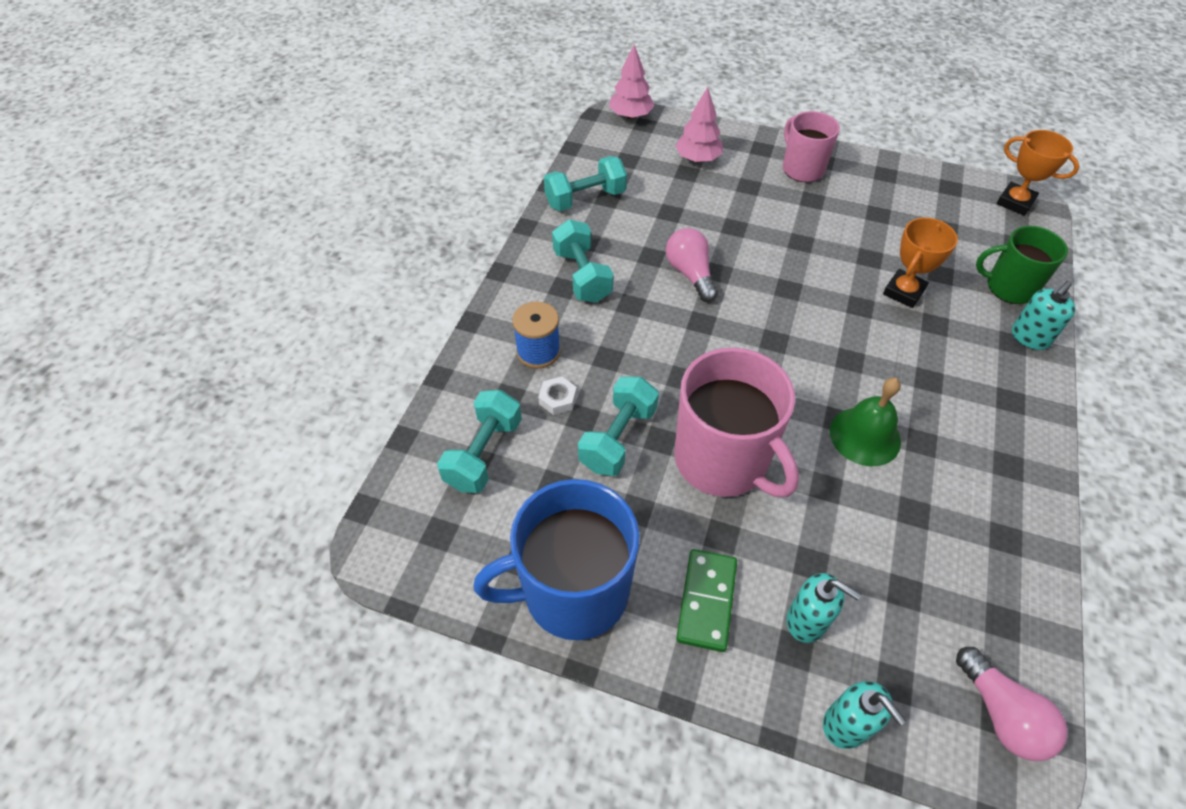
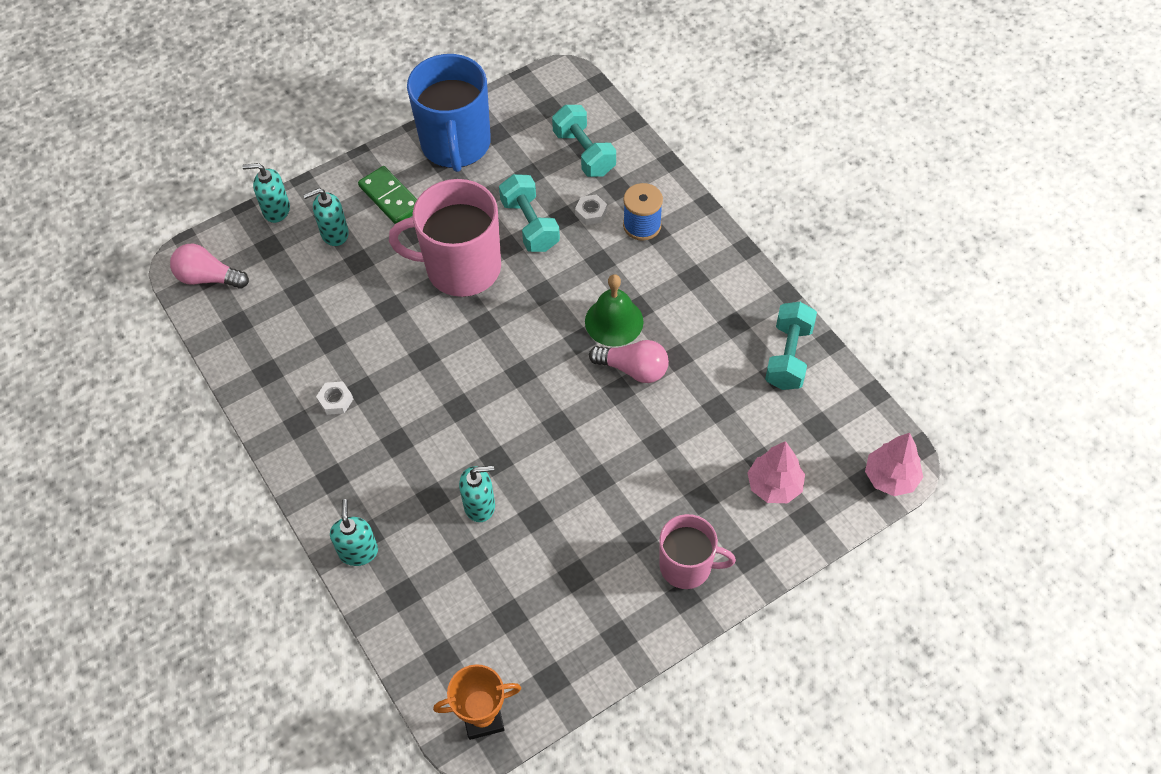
camera: 130 degrees right, 5 degrees up
(573, 591) = (456, 144): blue mug -> blue mug turned 150 degrees clockwise
(582, 276) = (695, 296): turquoise dumbbell -> none
(865, 436) = (399, 360): green bell -> green bell (614, 321)
(903, 292) = (480, 505): orange trophy -> turquoise soap dispenser
(956, 454) = (335, 400): none -> white nut
(1009, 287) = (409, 593): green mug -> none

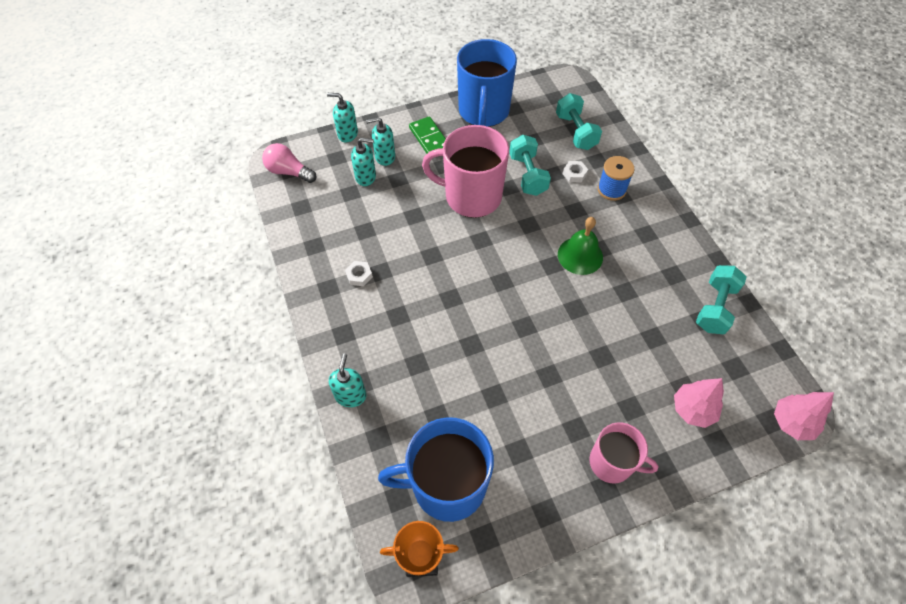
camera: 10 degrees right, 0 degrees up
(480, 505) = (452, 378): turquoise soap dispenser -> turquoise soap dispenser (366, 177)
(497, 631) = (447, 485): none -> blue mug
(633, 369) = (590, 294): pink light bulb -> none

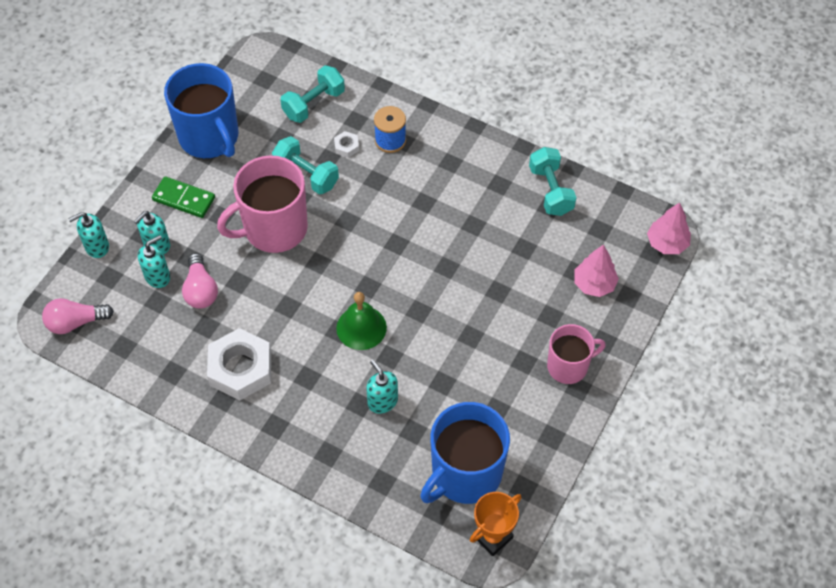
camera: 40 degrees left, 0 degrees up
(351, 395) = (329, 468): turquoise soap dispenser -> turquoise soap dispenser (382, 401)
(359, 275) = (240, 369): white nut -> white nut, size x2.34
(384, 204) = (201, 290): none -> pink light bulb
(576, 132) = (313, 104): turquoise dumbbell -> turquoise dumbbell turned 75 degrees counterclockwise
(580, 255) = (413, 219): green bell -> green bell (361, 327)

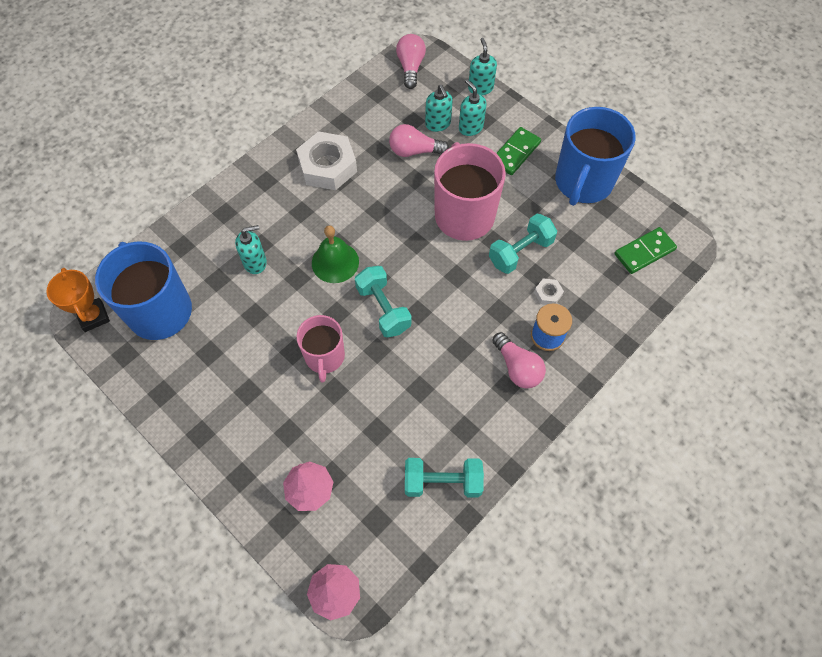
camera: 105 degrees right, 5 degrees up
(209, 137) = (583, 182): blue mug -> blue mug turned 45 degrees counterclockwise
(280, 81) = (644, 252): none -> green domino
(313, 104) = (609, 275): turquoise dumbbell -> turquoise dumbbell (383, 309)
(428, 157) = (517, 367): none -> pink light bulb
(568, 366) = (226, 432): pink mug -> pink mug (324, 357)

